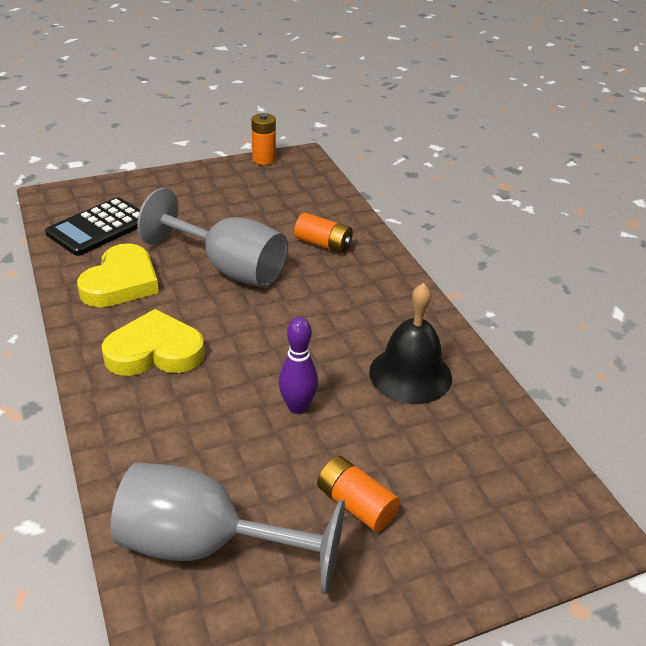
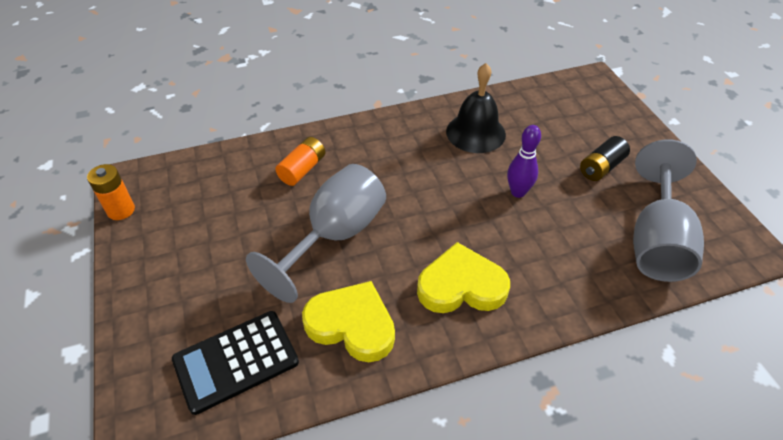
camera: 85 degrees left, 10 degrees up
(99, 227) = (236, 361): black calculator -> black calculator turned 105 degrees clockwise
(155, 351) = (461, 285): yellow heart -> yellow heart turned 90 degrees clockwise
(356, 504) = (601, 167): orange battery -> black battery

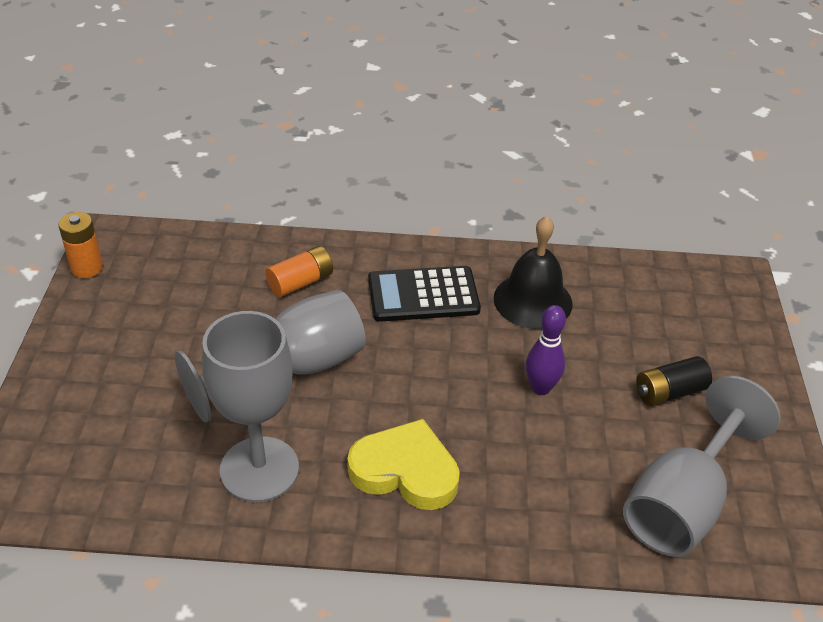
camera: 20 degrees right, 5 degrees down
(236, 361) = (121, 463): black calculator -> black calculator (423, 295)
(352, 325) = (259, 469): yellow heart -> grey goblet

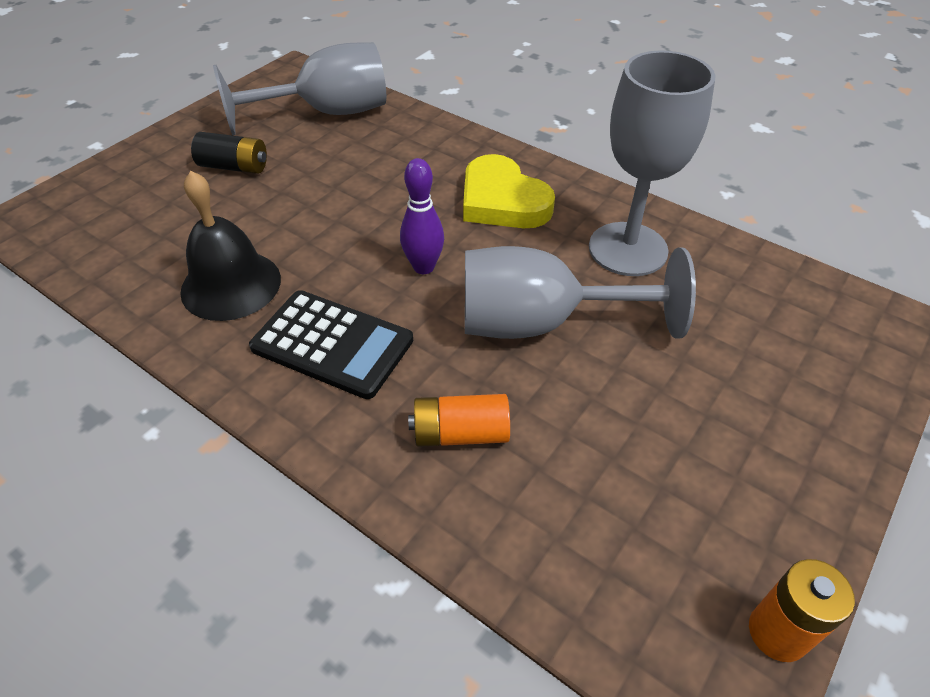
camera: 145 degrees left, 5 degrees up
(540, 388) = (328, 210): purple bowling pin -> purple bowling pin (423, 267)

